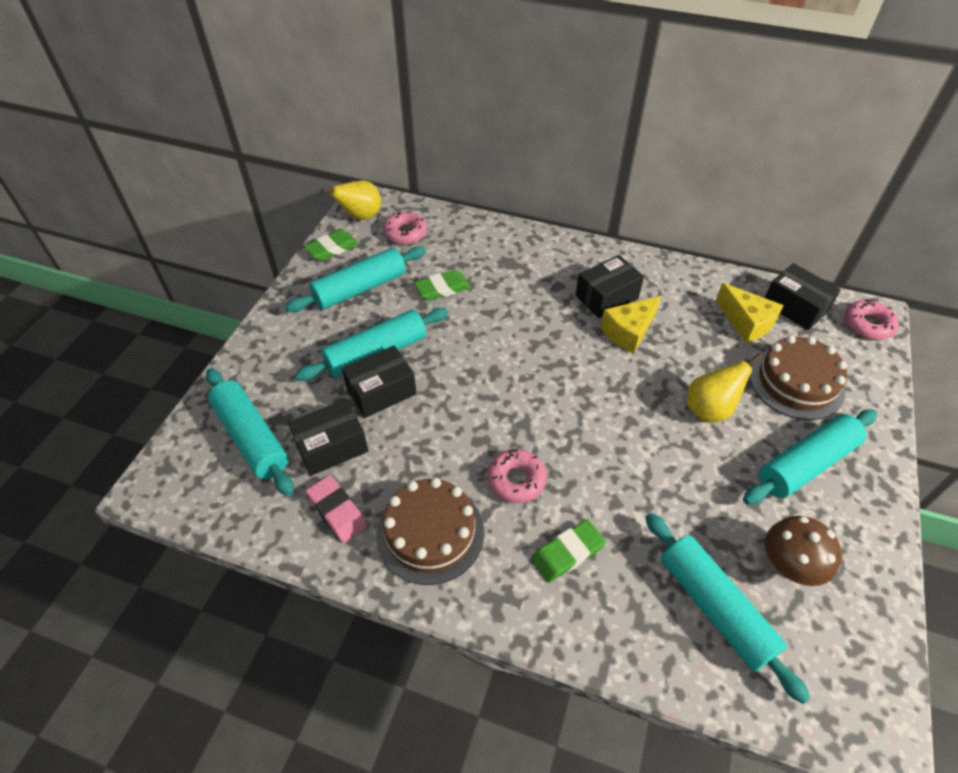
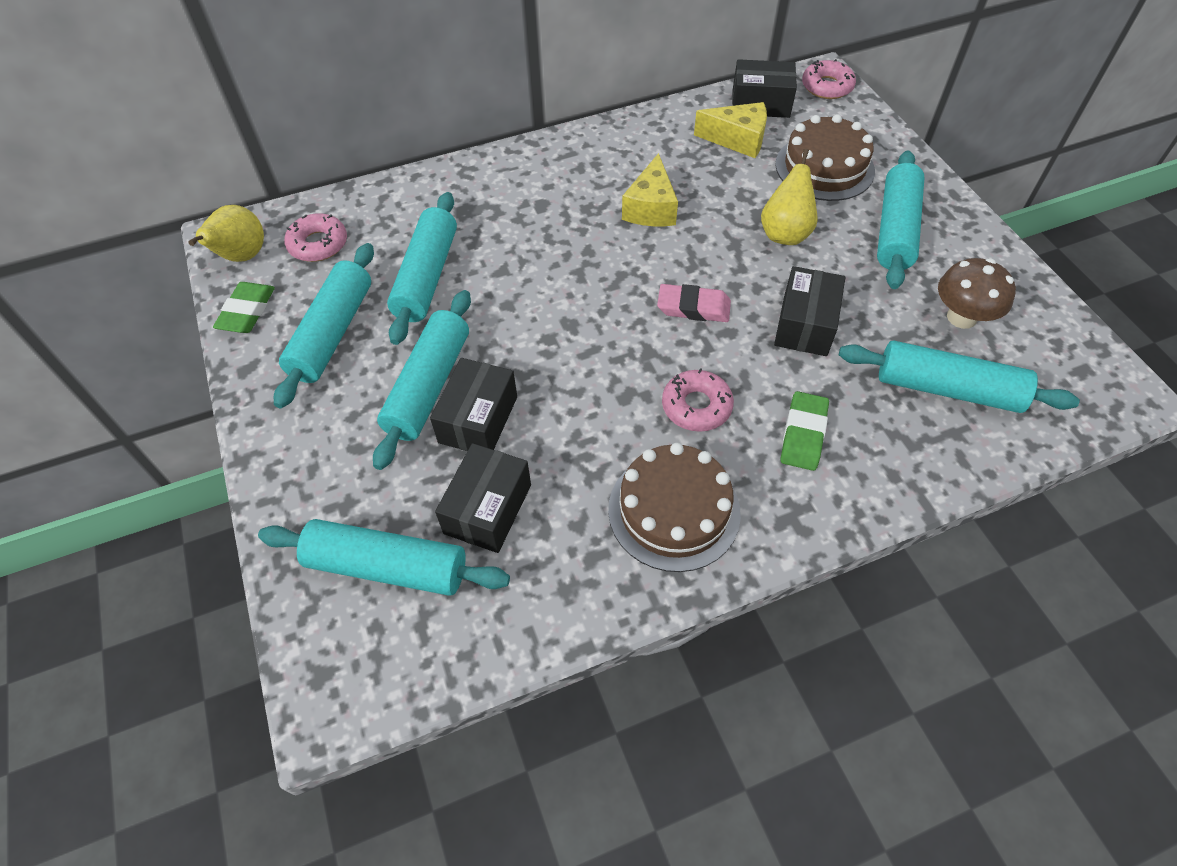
camera: 40 degrees left, 5 degrees up
(337, 511) = (564, 563): pink eraser -> pink eraser (693, 307)
(442, 288) = (427, 277): green eraser -> turquoise rolling pin
(606, 297) = (598, 188): black box -> black box (805, 325)

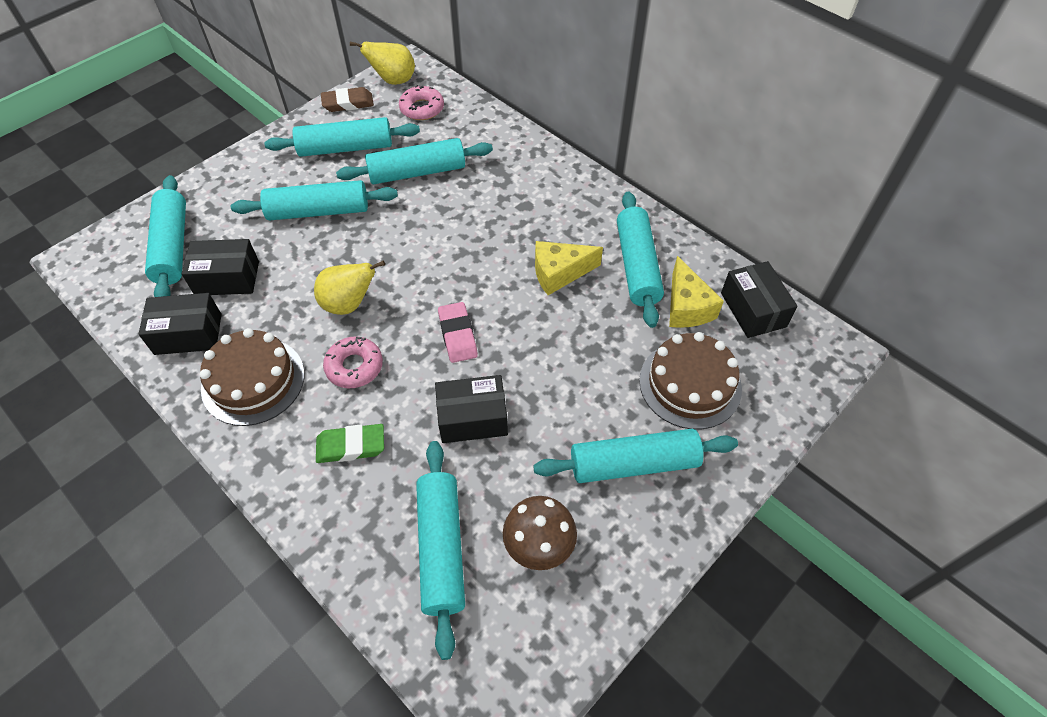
camera: 65 degrees right, 0 degrees up
(247, 311) = (348, 103): green eraser -> brown eraser
(478, 419) = (299, 246): black box -> black box (188, 334)
(671, 153) = (637, 266): none -> turquoise rolling pin
(785, 233) = (579, 375): yellow pear -> yellow pear (349, 304)
(827, 86) = (820, 356): pink donut -> none

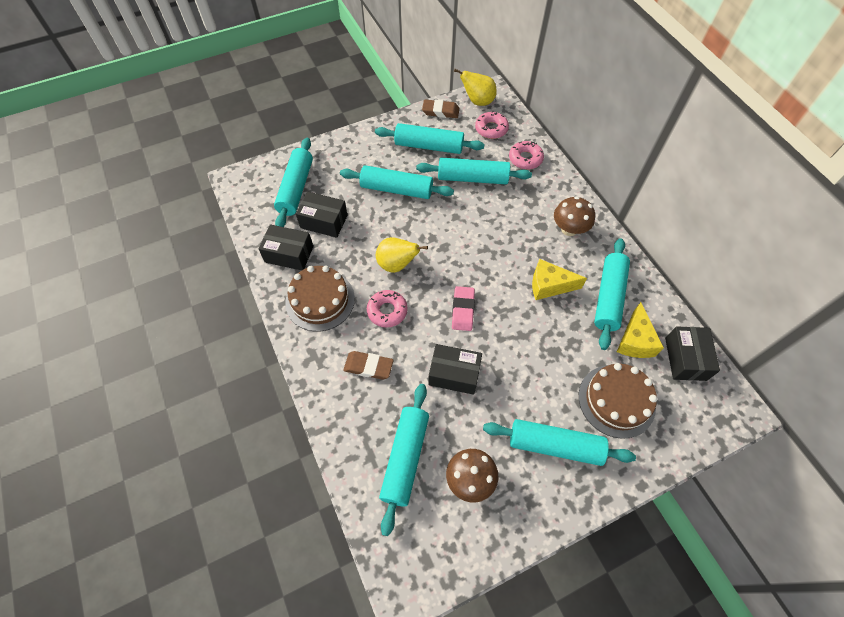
camera: 20 degrees right, 5 degrees up
(351, 446) = (368, 366): green eraser -> brown eraser
(477, 133) = (525, 159): none -> pink donut
(561, 200) = (569, 229): none -> brown mushroom

